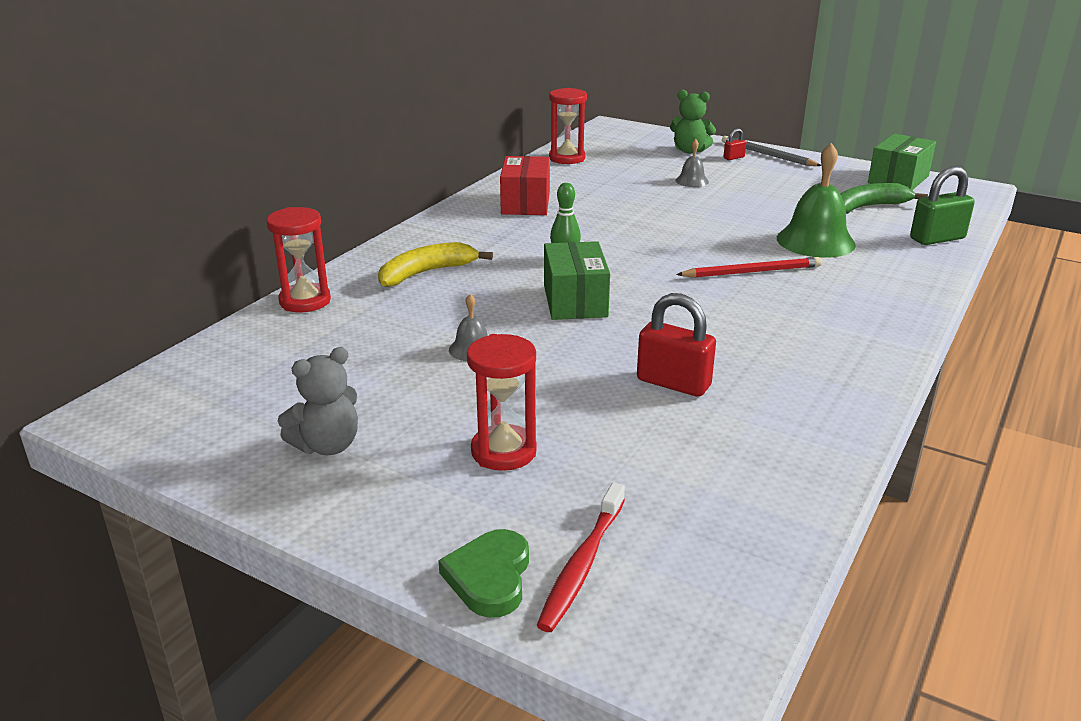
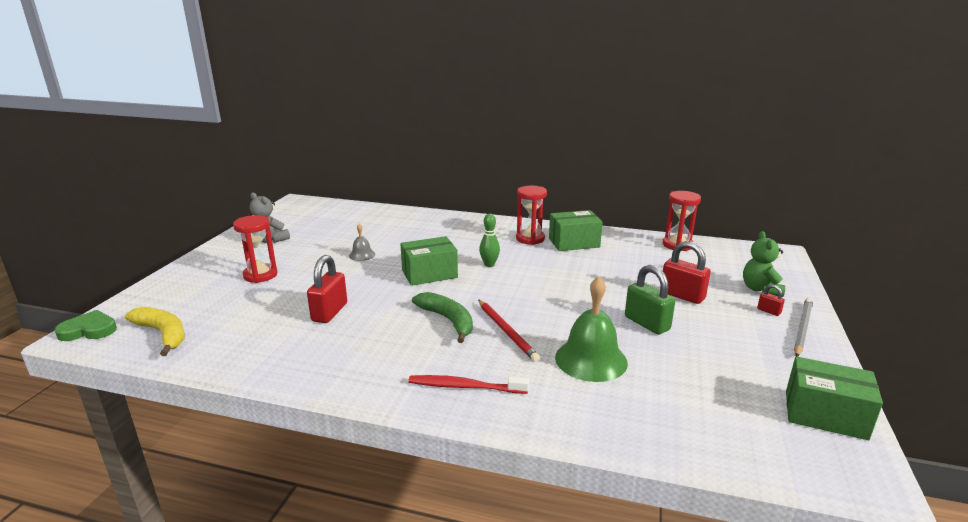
camera: 75 degrees right, 5 degrees down
(305, 301) = (404, 213): red hourglass -> red hourglass (530, 239)
(426, 273) = (449, 232): yellow banana -> yellow banana (163, 334)
(489, 577) = (164, 284): green heart -> green heart (89, 330)
(525, 203) = (574, 243): red box -> green box
(582, 564) = (165, 303): red toothbrush -> red toothbrush (465, 387)
(692, 181) = (682, 295): grey bell -> red padlock
(867, 207) = (708, 390): green banana -> green banana (448, 320)
(937, 239) = (654, 436): green padlock -> green padlock (647, 323)

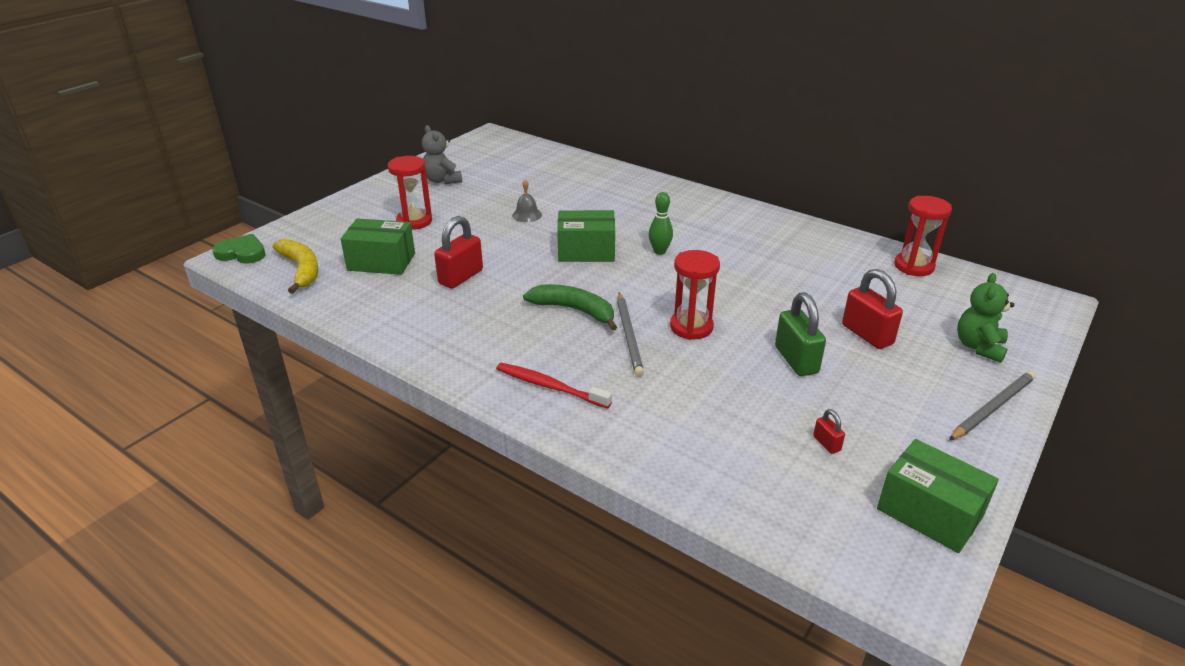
camera: 20 degrees right, 10 degrees up
(448, 320) = (574, 310): green banana -> green banana turned 45 degrees counterclockwise
(506, 331) = (629, 336): red pencil -> grey pencil
(530, 239) = (729, 226): red hourglass -> red hourglass (691, 327)
(574, 243) = (779, 240): green box -> green box (381, 262)
(591, 359) = (700, 387): green bell -> none
(769, 311) = (966, 377): red padlock -> red padlock (826, 443)

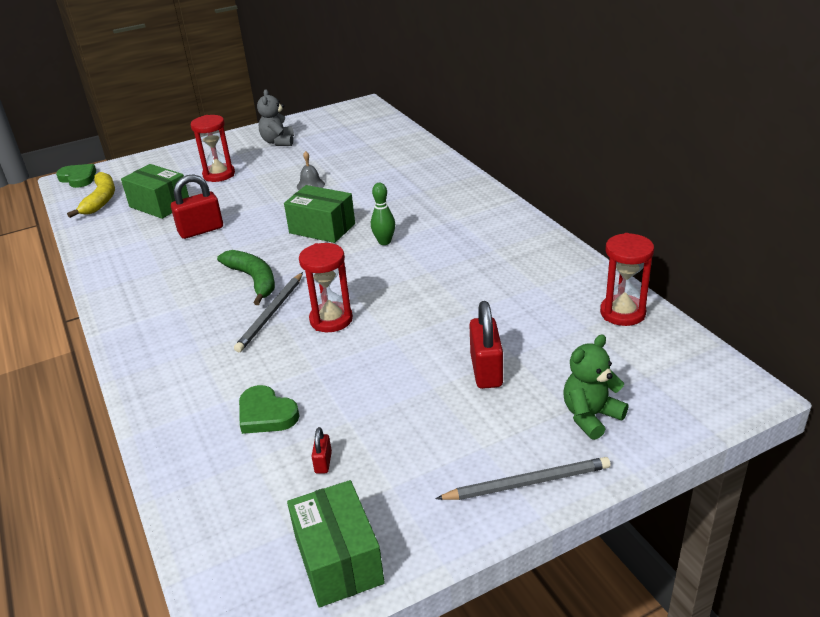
camera: 30 degrees right, 0 degrees up
(550, 386) = (163, 341): red toothbrush -> none
(730, 421) = (266, 414): none -> green heart
(796, 360) = (388, 376): green padlock -> none

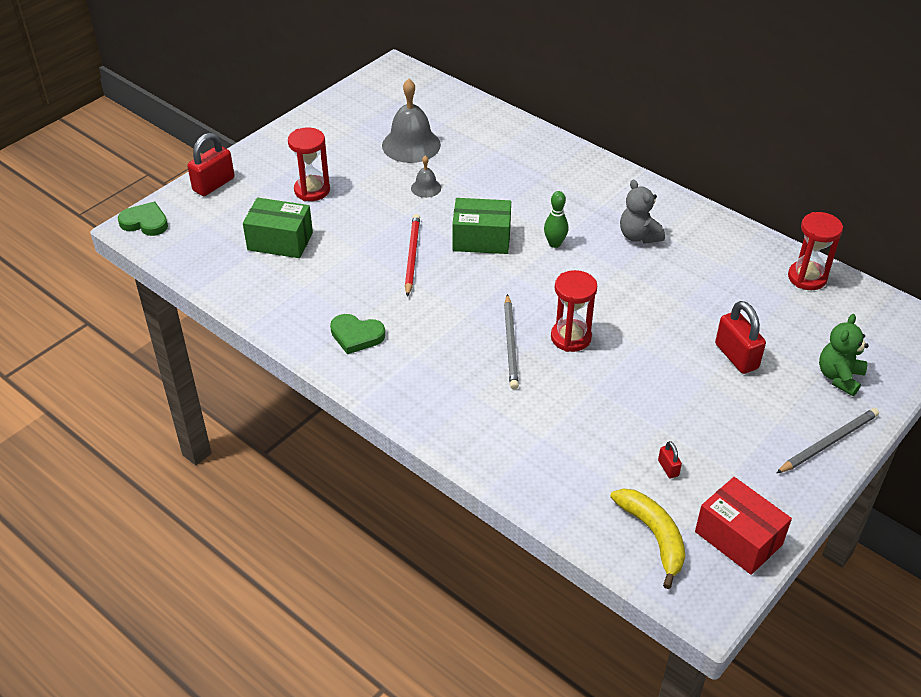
camera: 25 degrees left, 10 degrees up
(101, 200) = (203, 247): yellow banana -> yellow banana (654, 536)
(201, 230) = (356, 265): red padlock -> red padlock (213, 184)
(252, 231) = (412, 256): none -> red pencil
(253, 280) = (463, 311): green banana -> none
(266, 414) = (588, 440): green heart -> green heart (356, 335)
(278, 142) = (341, 135): grey teddy bear -> grey teddy bear (639, 236)
(327, 155) = (411, 145): none -> grey bell
(338, 560) = (738, 538): green box -> red box

